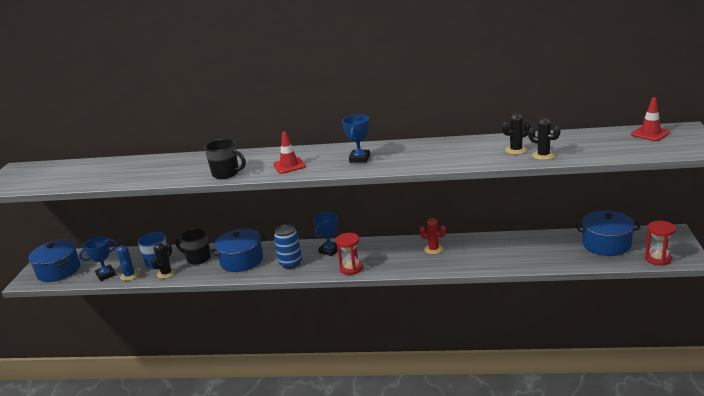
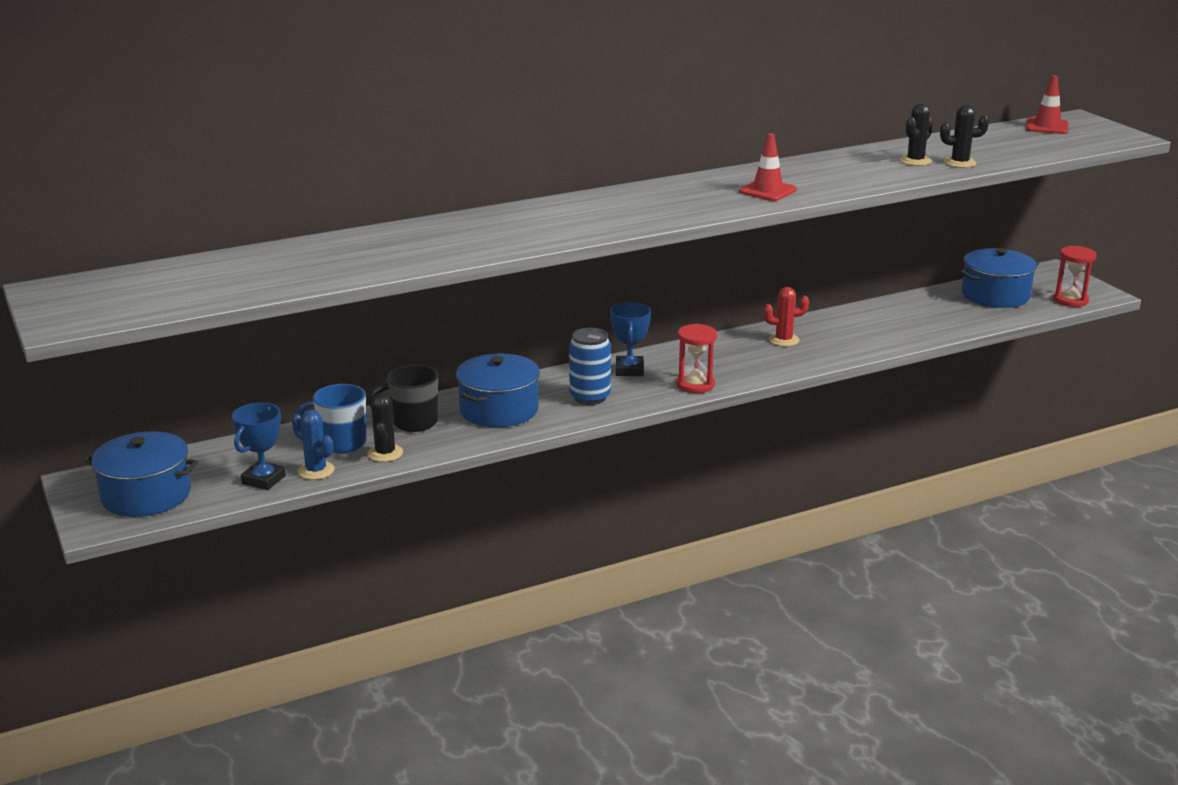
camera: 35 degrees left, 0 degrees up
(226, 174) = (527, 239): black mug -> none
(289, 165) = (616, 217): red traffic cone -> red traffic cone (767, 191)
(359, 159) = (713, 195): blue trophy -> none

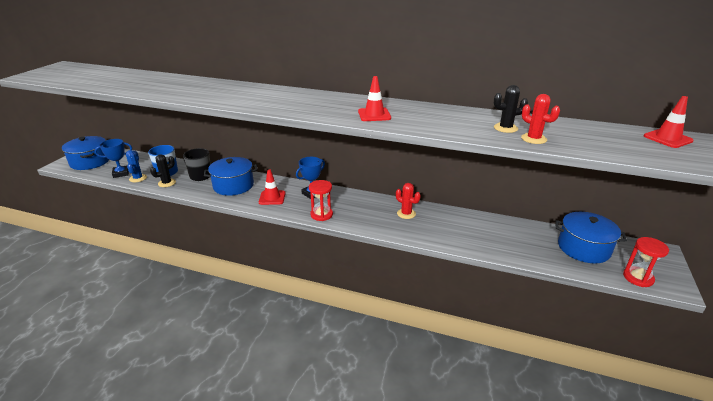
camera: 45 degrees right, 5 degrees up
(590, 397) = (272, 198): blue can -> red traffic cone
(960, 163) = (533, 139): black cactus -> red cactus

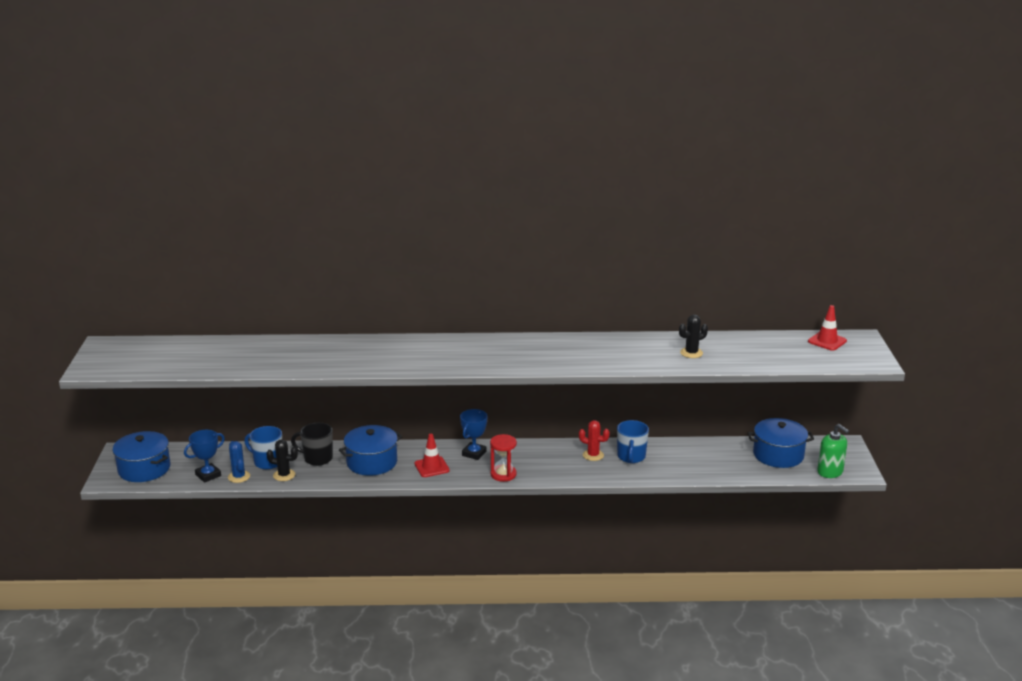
camera: 20 degrees left, 5 degrees down
(167, 183) = (284, 475): black cactus -> black cactus turned 75 degrees clockwise
(374, 115) = (562, 358): red traffic cone -> none
(438, 222) = (631, 457): none -> blue mug
(533, 139) = (720, 361): red cactus -> none
(638, 278) = (830, 472): red hourglass -> green soap dispenser

